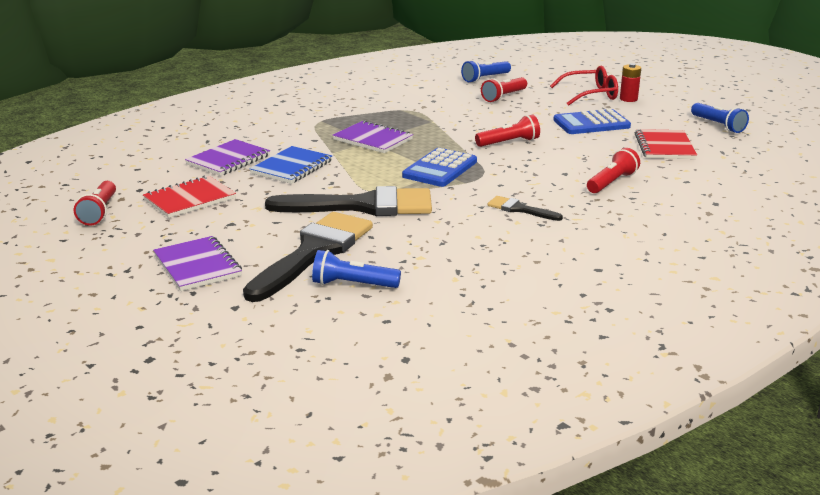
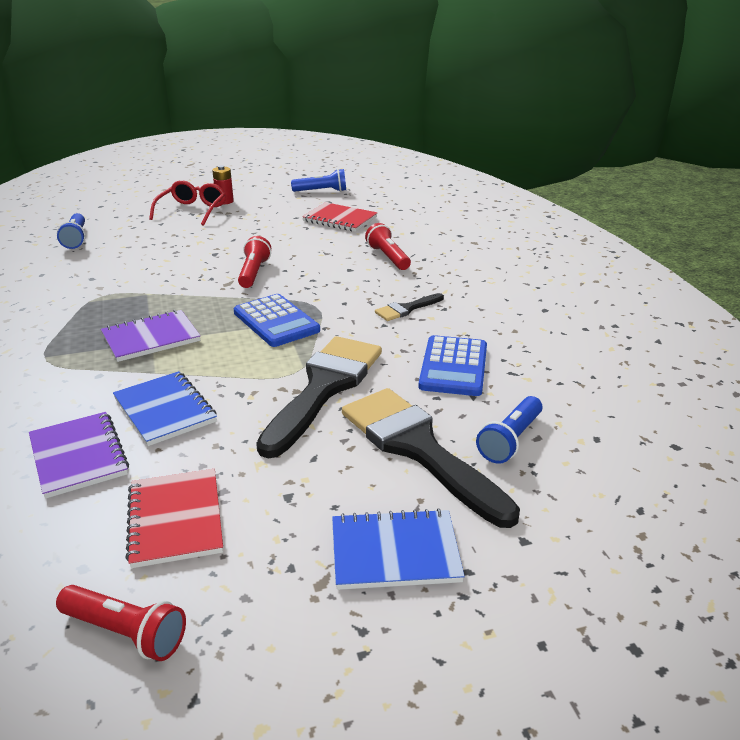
camera: 65 degrees left, 5 degrees up
(197, 266) = (395, 552): purple notebook -> blue notebook
(504, 97) = (138, 244): red flashlight -> none
(591, 123) = (257, 229): blue calculator -> blue calculator (453, 367)

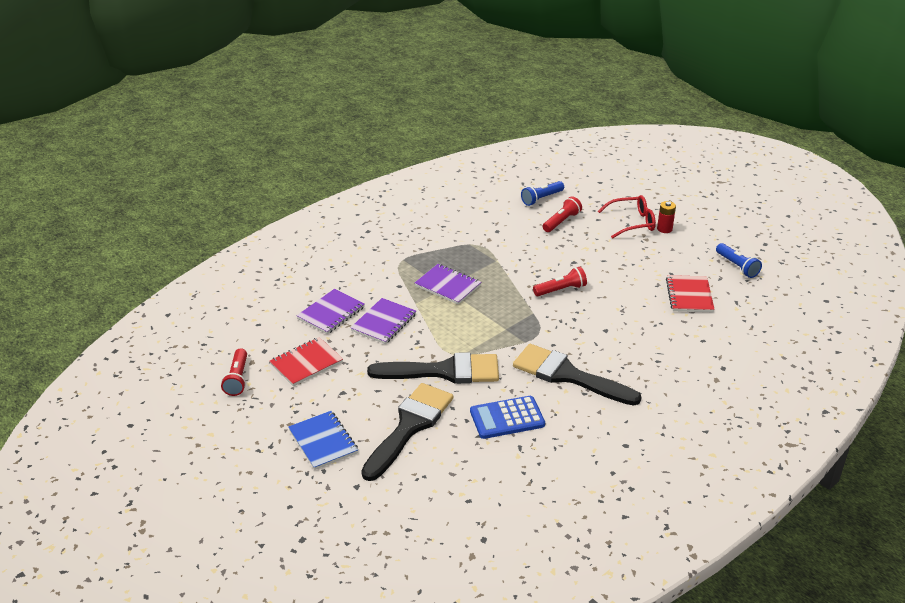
camera: 65 degrees right, 5 degrees up
(165, 410) = (384, 323): blue notebook -> purple notebook
(276, 321) = (504, 325): blue calculator -> none
(388, 257) = (642, 342): red flashlight -> red flashlight (561, 221)
(406, 309) = (568, 375): black brush -> black brush, size x2.17
(510, 440) = (442, 462): blue flashlight -> none

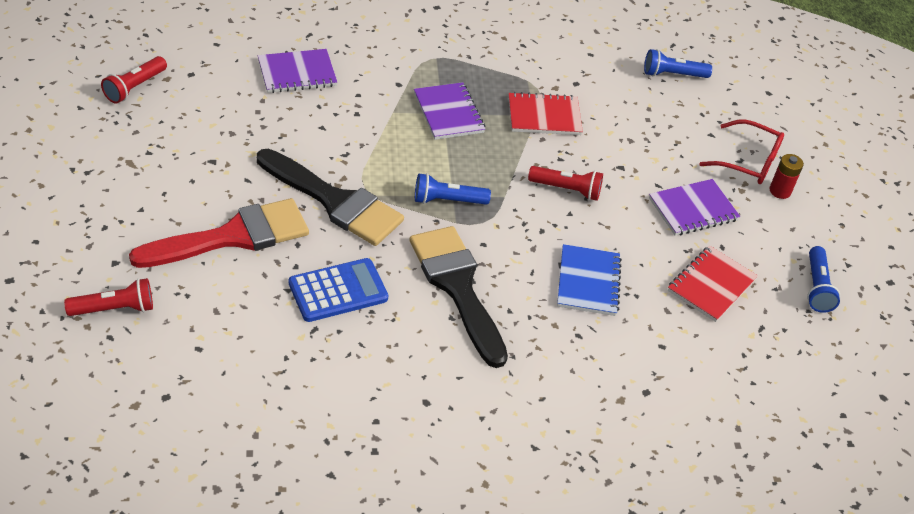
camera: 30 degrees right, 10 degrees up
(306, 363) = (214, 110): red notebook -> red notebook (544, 116)
(323, 442) = (137, 198): blue notebook -> blue notebook (588, 282)
(384, 323) = (336, 114): purple notebook -> purple notebook (693, 209)
(409, 427) = (232, 236): black brush -> red brush
(506, 333) = (447, 200): none -> blue flashlight
(507, 418) = (338, 291): blue calculator -> blue calculator turned 135 degrees clockwise
(561, 221) = (663, 113): red flashlight -> red flashlight (114, 309)

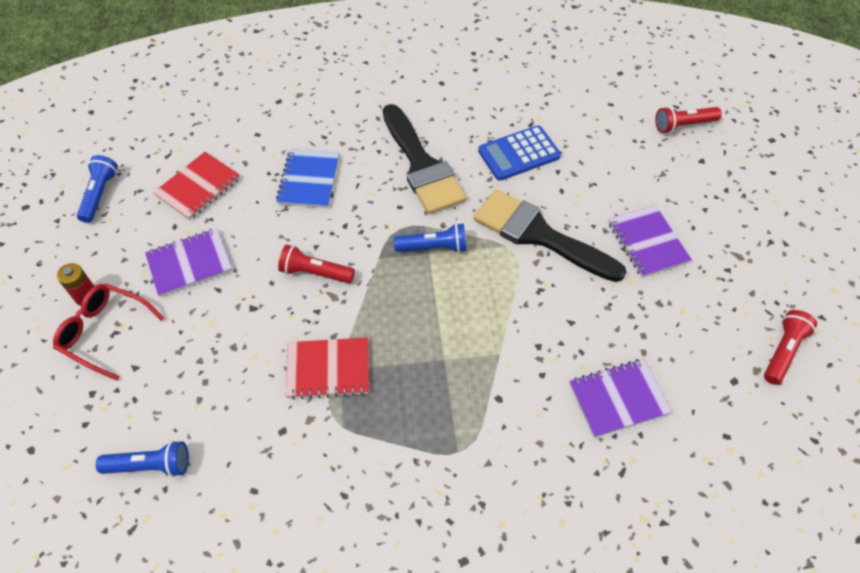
camera: 175 degrees left, 10 degrees up
(232, 236) = (618, 191): red brush -> none
(448, 113) = (437, 360): purple notebook -> purple notebook (647, 242)

